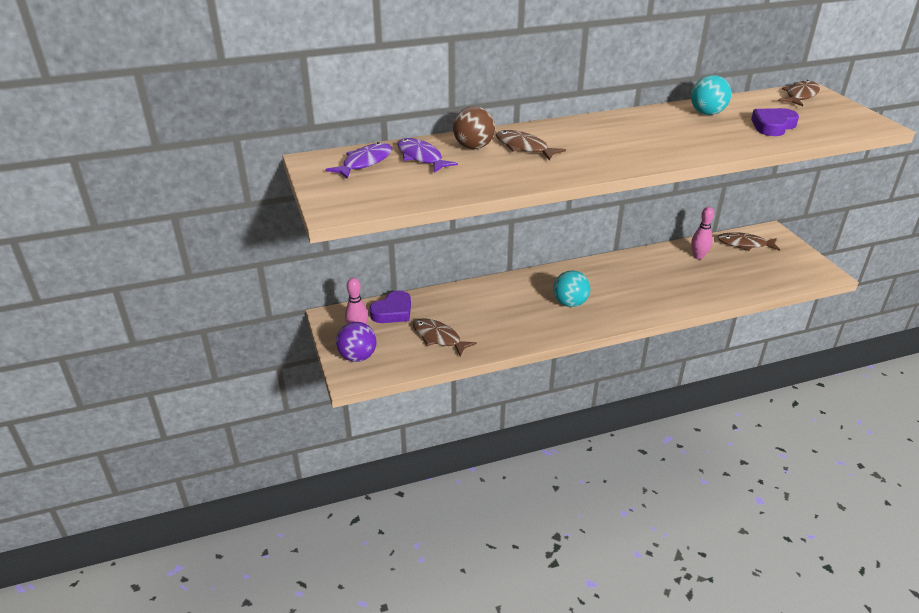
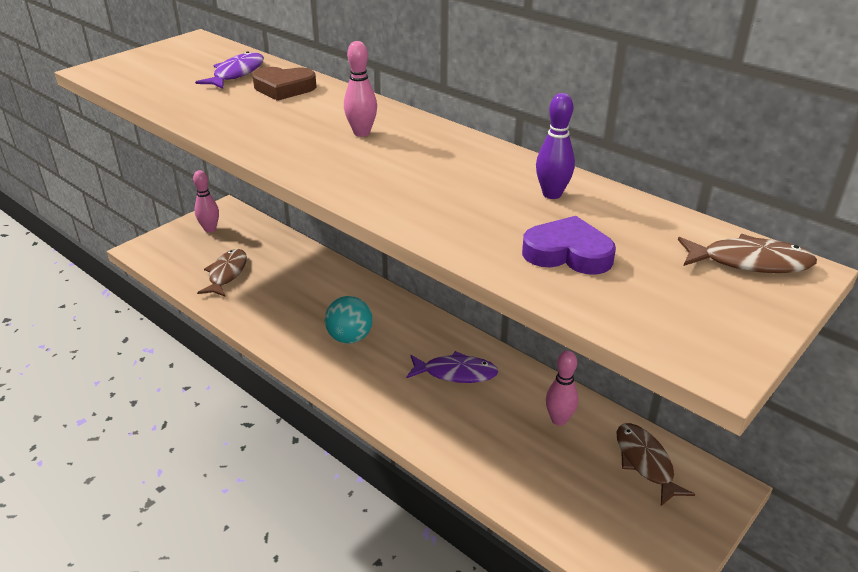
camera: 60 degrees right, 0 degrees up
(357, 357) = (171, 242): purple ball -> none
(365, 163) = (205, 57): purple fish -> purple fish (456, 373)
(393, 312) = (254, 236): purple heart -> none
(473, 147) = (284, 88): brown ball -> brown heart
(524, 147) = (306, 110): brown fish -> none
(581, 139) = (361, 133): none -> pink bowling pin
(707, 113) = (552, 194): turquoise ball -> purple bowling pin

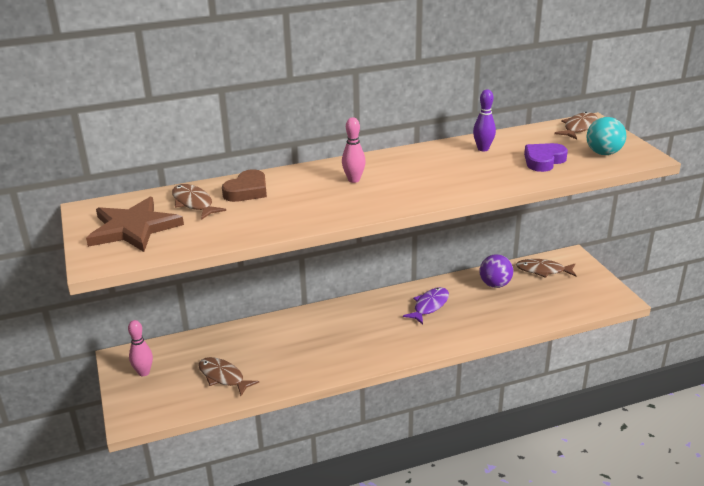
camera: 60 degrees left, 5 degrees down
(167, 65) = (133, 228): none -> brown star
(236, 74) = (194, 203): purple fish -> brown fish
(350, 338) = (359, 337): turquoise ball -> turquoise ball (603, 153)
(559, 420) = (495, 284): pink bowling pin -> purple ball

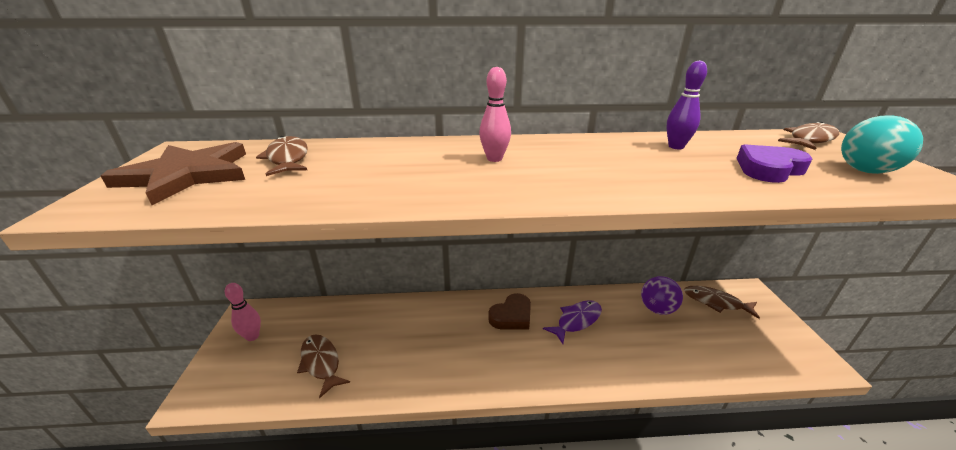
camera: 15 degrees right, 0 degrees up
(247, 191) = (360, 154): brown heart -> brown heart (512, 316)

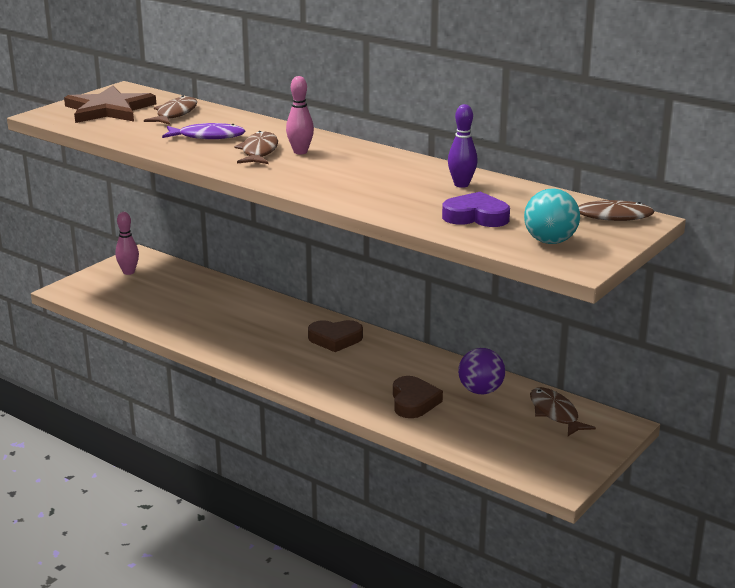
camera: 40 degrees right, 5 degrees down
(321, 363) = (156, 305): brown fish -> brown fish (259, 152)
(576, 321) = (386, 365): purple fish -> purple fish (208, 136)
(643, 346) = (413, 402): none -> brown heart

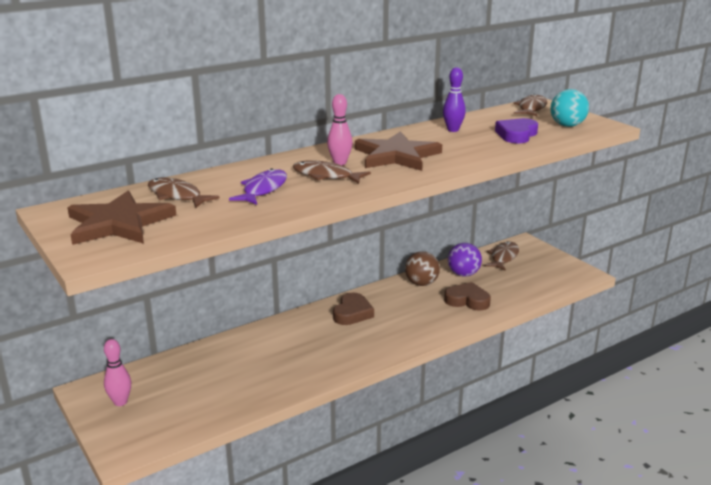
camera: 70 degrees left, 0 degrees up
(343, 170) = (396, 156): none -> brown star
(433, 367) = (421, 283): none -> brown ball
(555, 413) = (503, 257): brown fish -> brown fish turned 120 degrees clockwise

